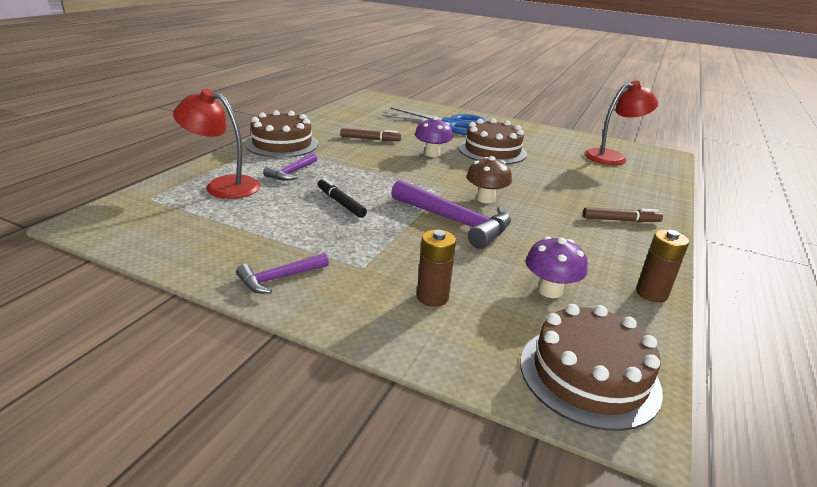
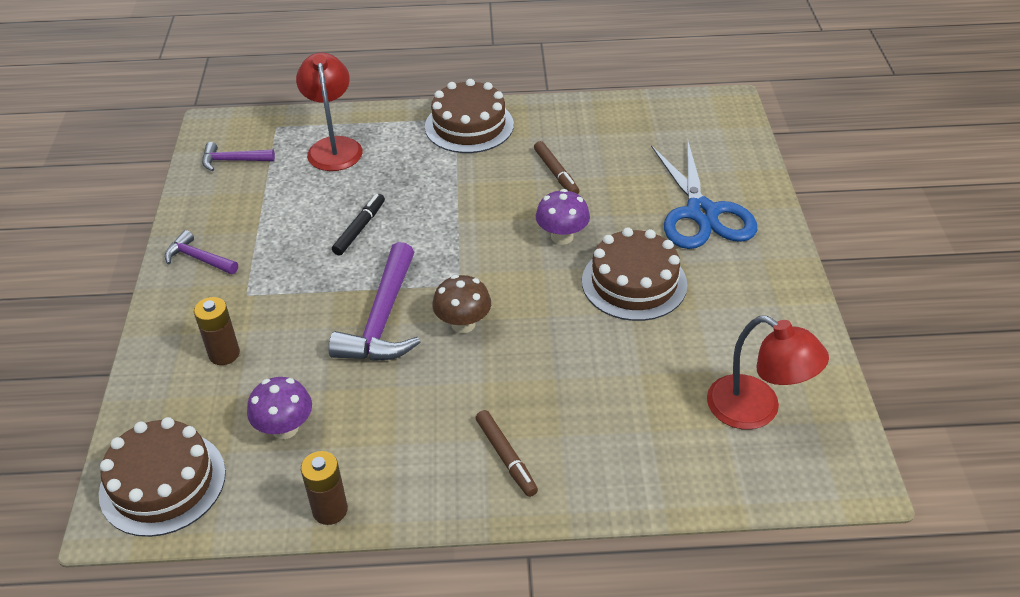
camera: 65 degrees right, 15 degrees up
(291, 173) = (400, 168): purple hammer -> purple hammer (233, 161)

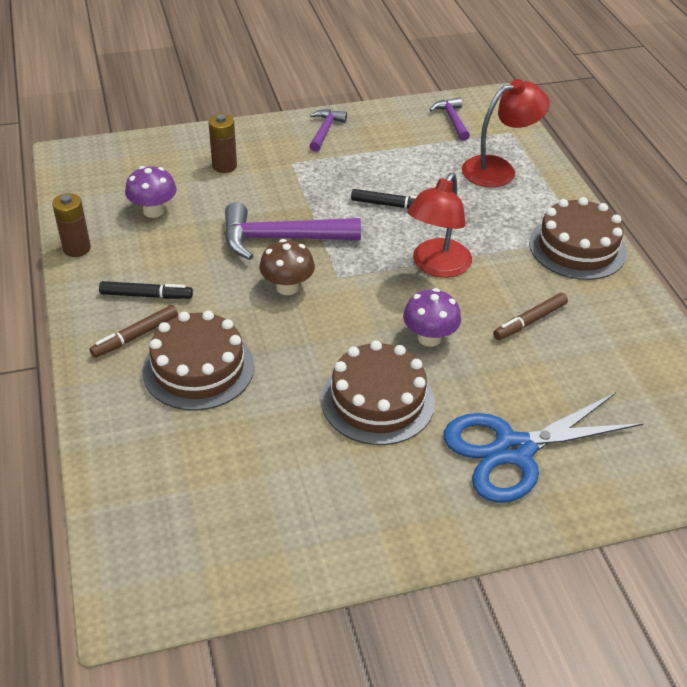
camera: 75 degrees right, 0 degrees up
(162, 483) = (98, 167): brown cake -> brown cake (198, 368)
(441, 444) = (146, 295): none -> black marker
(756, 410) = (213, 514): red lamp -> red lamp (436, 266)

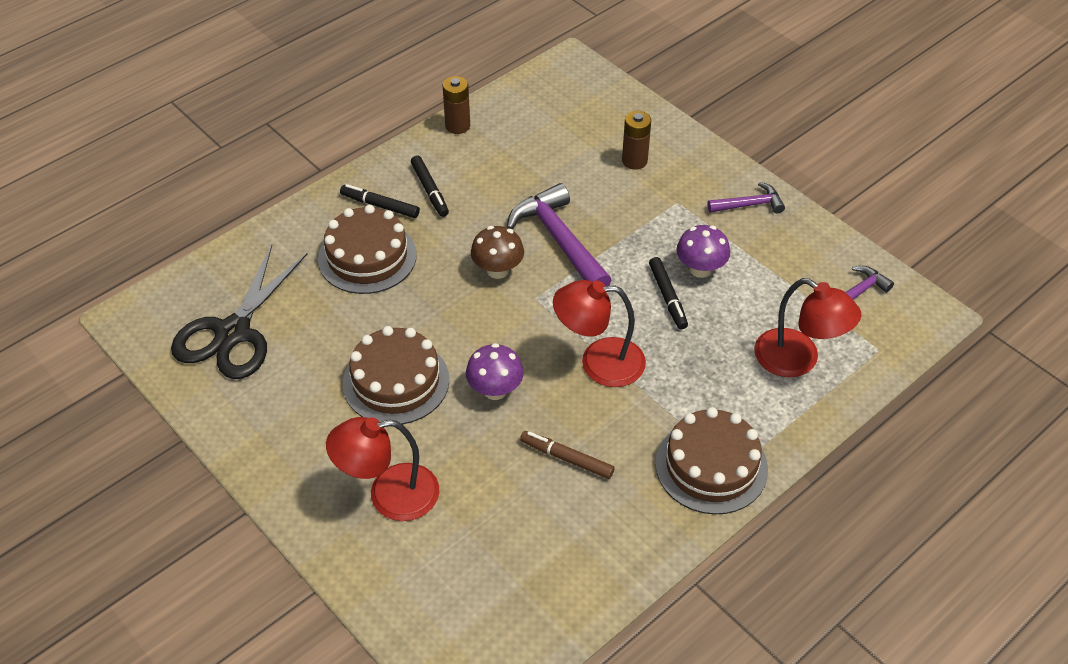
camera: 65 degrees right, 5 degrees up
(135, 336) = (380, 205): brown marker -> black marker
(153, 211) = (537, 146): purple mushroom -> purple mushroom (700, 269)
(223, 510) = (233, 333): none -> black scissors
(513, 450) = (389, 495): blue scissors -> red lamp

